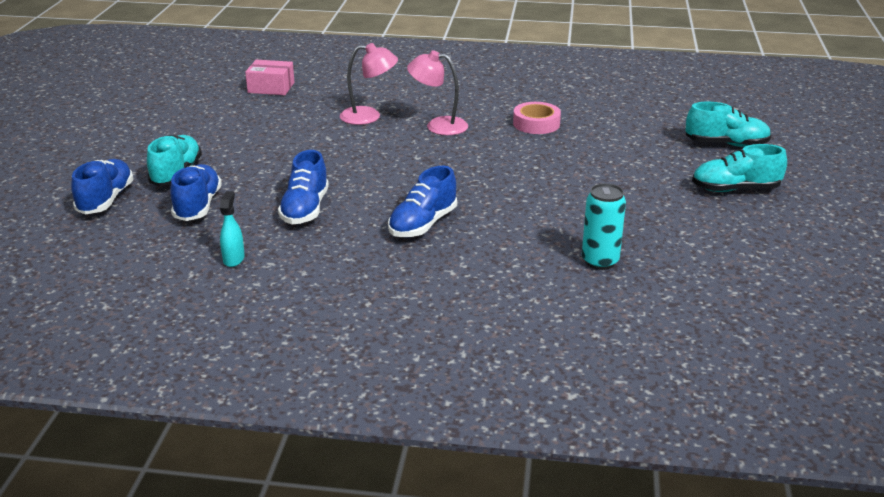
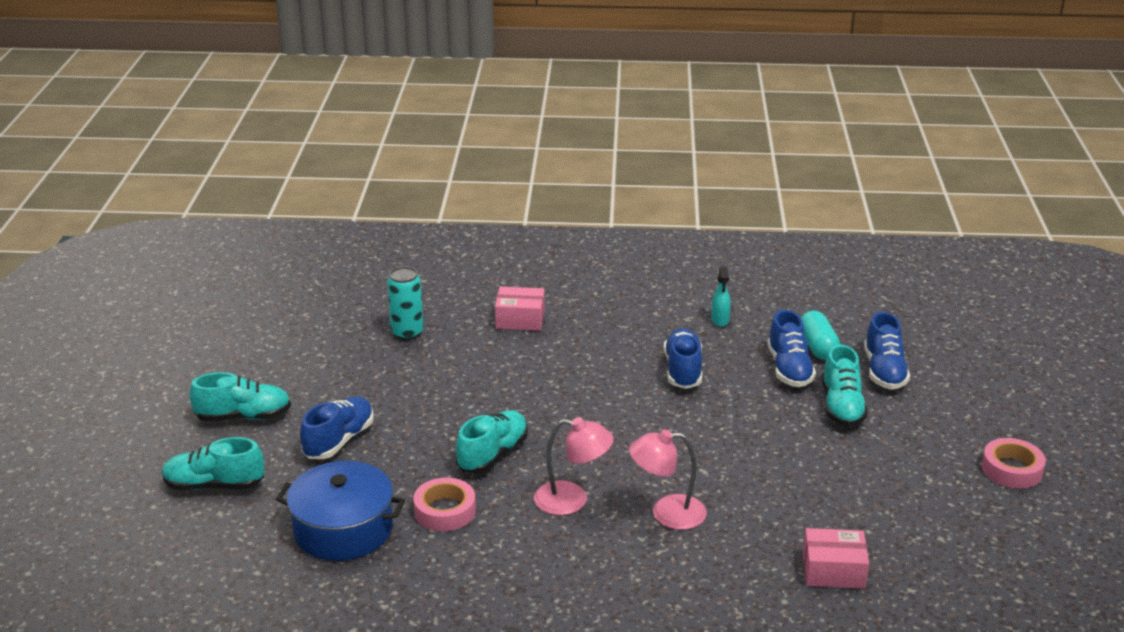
camera: 175 degrees right, 0 degrees up
(84, 129) = (1011, 469): none -> pink tape
(149, 225) = (818, 347): none -> turquoise capsule
(423, 224) = (565, 360): blue shoe -> blue shoe (339, 441)
(468, 271) = (520, 319): none -> pink box
(500, 154) = (492, 454): none -> turquoise shoe
(610, 117) = (343, 529): none -> blue pot

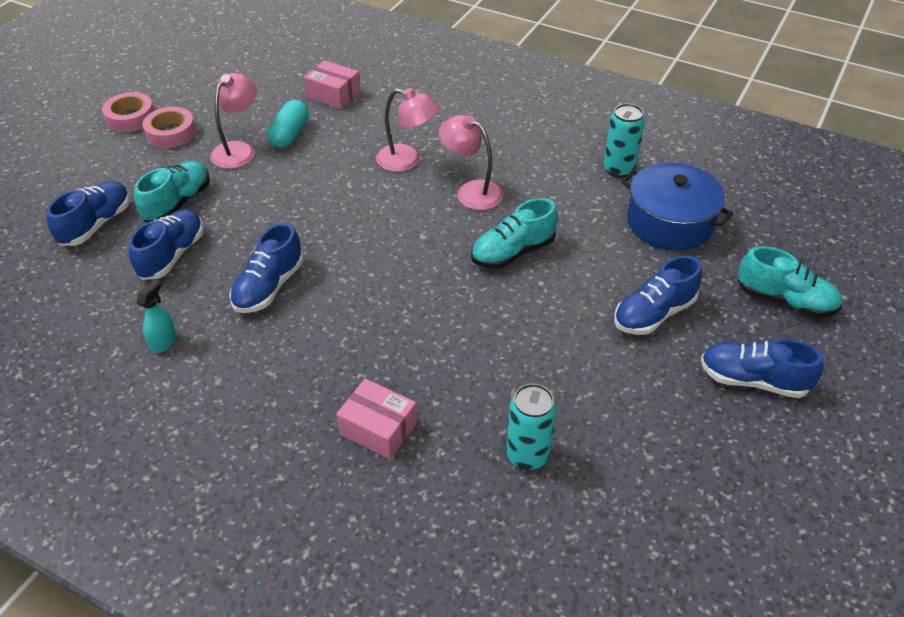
camera: 155 degrees left, 15 degrees up
(243, 417) = (753, 380): turquoise shoe -> blue shoe
(420, 576) = (618, 169): none -> turquoise can
(445, 511) = (579, 213): pink tape -> pink tape (171, 133)
(818, 347) = (114, 271): turquoise capsule -> turquoise capsule (289, 134)
(853, 470) = (238, 150): none -> pink lamp

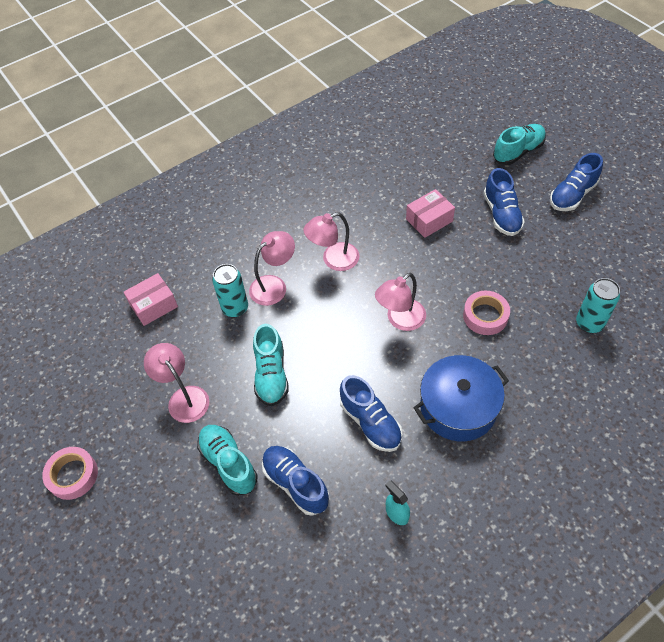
camera: 60 degrees left, 10 degrees up
(96, 224) = (220, 538): blue shoe -> none
(171, 133) = (122, 445): pink tape -> pink tape (485, 316)
(289, 134) = (188, 353): turquoise capsule -> none
(378, 429) = (539, 396): pink box -> pink box (429, 220)
(420, 269) = (400, 320): none -> pink lamp
(512, 252) = (410, 261): turquoise shoe -> turquoise shoe (271, 374)
(618, 169) = (359, 172): turquoise can -> turquoise can (235, 308)
(670, 222) = (425, 170): blue pot -> blue pot (458, 407)

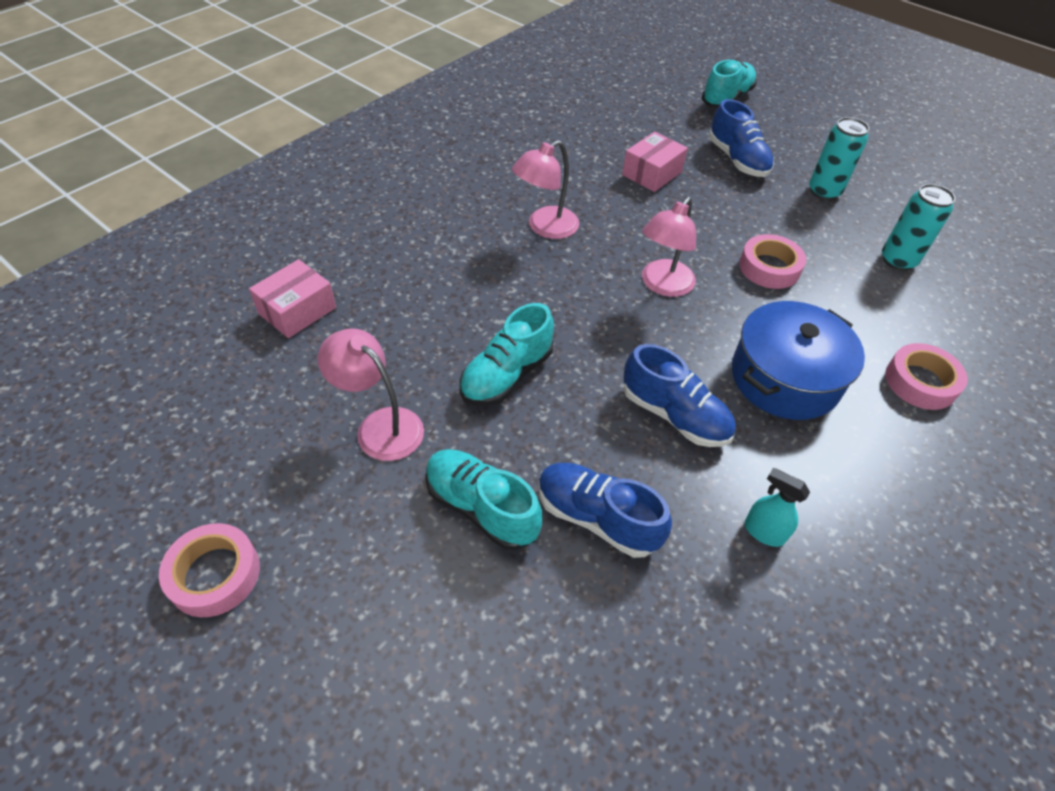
camera: 20 degrees left, 5 degrees down
(235, 308) = (424, 299): turquoise can -> turquoise can (824, 192)
(271, 374) = (506, 375): turquoise shoe -> turquoise shoe turned 60 degrees clockwise
(274, 285) = (472, 265): pink lamp -> none
(556, 427) = (920, 382): none -> pink tape
(572, 195) = (809, 134): blue shoe -> none

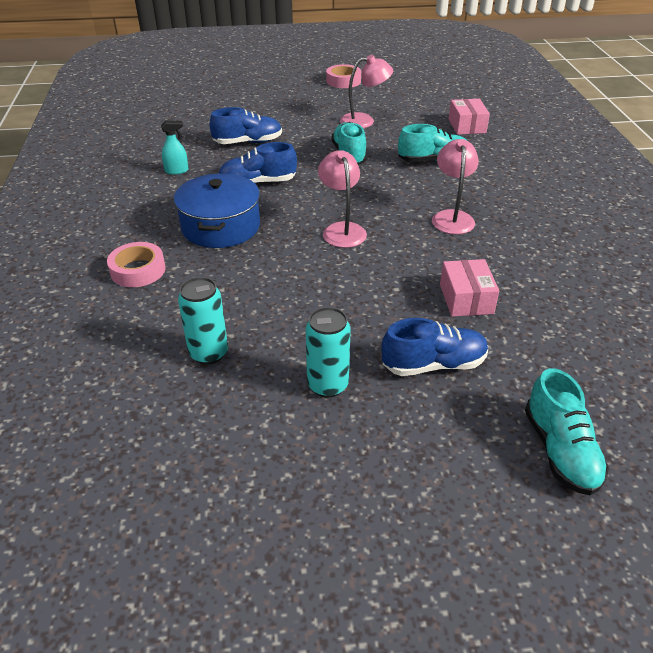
camera: 135 degrees right, 10 degrees down
(481, 507) = (292, 125): turquoise shoe -> turquoise shoe (433, 161)
(737, 160) = (433, 364): blue shoe -> blue shoe turned 150 degrees clockwise
(769, 267) = (295, 282): pink tape -> none

